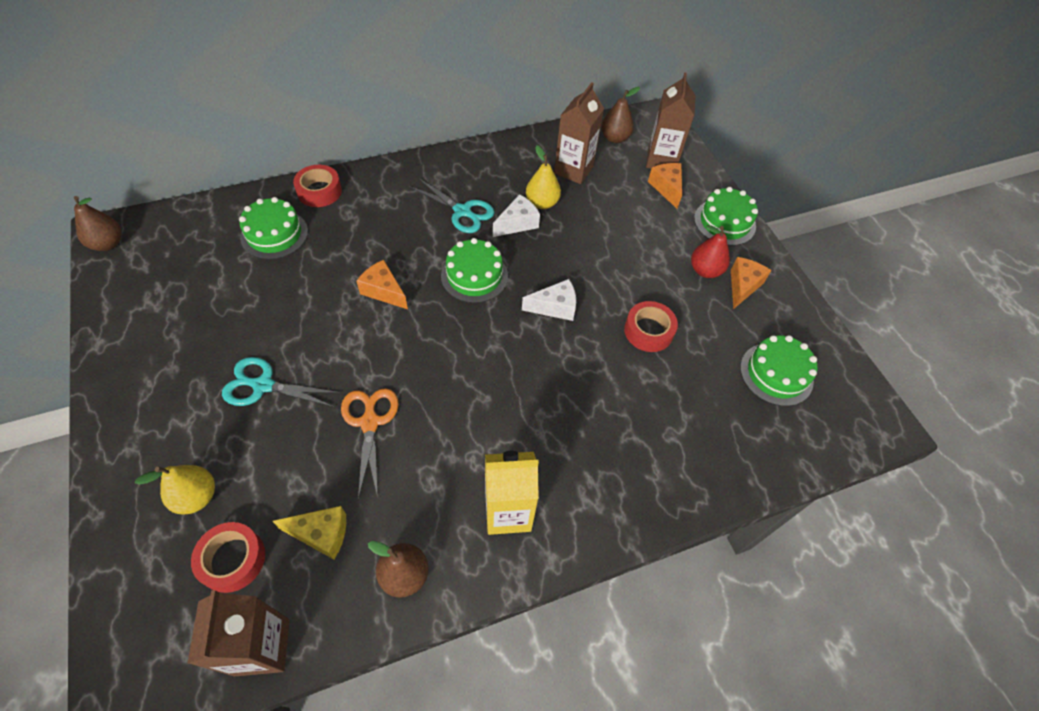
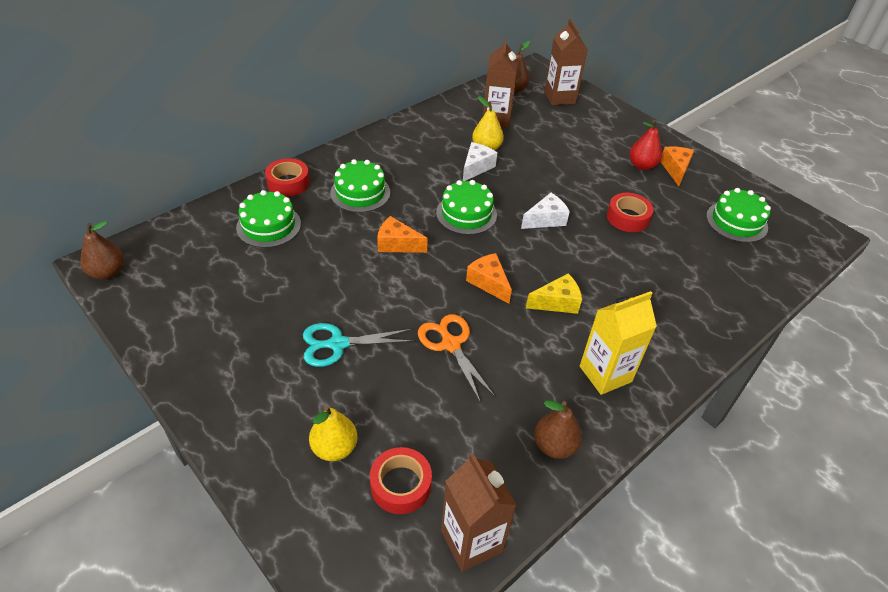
camera: 20 degrees left, 10 degrees down
(321, 534) = (465, 440): yellow cheese -> yellow cheese (557, 302)
(462, 211) = (425, 169): turquoise scissors -> none
(666, 188) = (576, 116): orange cheese -> orange cheese (489, 283)
(724, 222) = (634, 129): green cake -> green cake (360, 193)

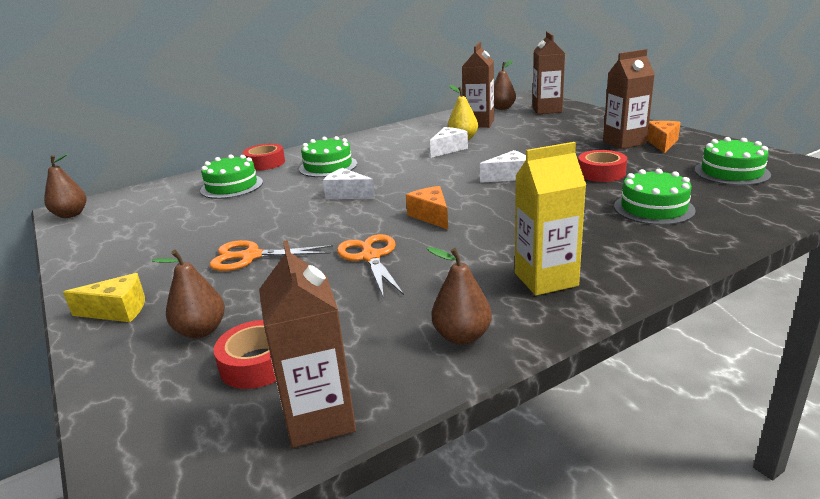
camera: 15 degrees right, 20 degrees down
(334, 448) = (201, 331): yellow pear -> brown pear
(338, 344) = (251, 256): turquoise scissors -> orange scissors
(397, 244) = (347, 194): orange cheese -> white cheese
(466, 214) = (426, 175): green cake -> green cake (653, 208)
(557, 302) = (503, 228): yellow cheese -> yellow cheese (117, 311)
(641, 166) = (624, 142): red pear -> brown carton

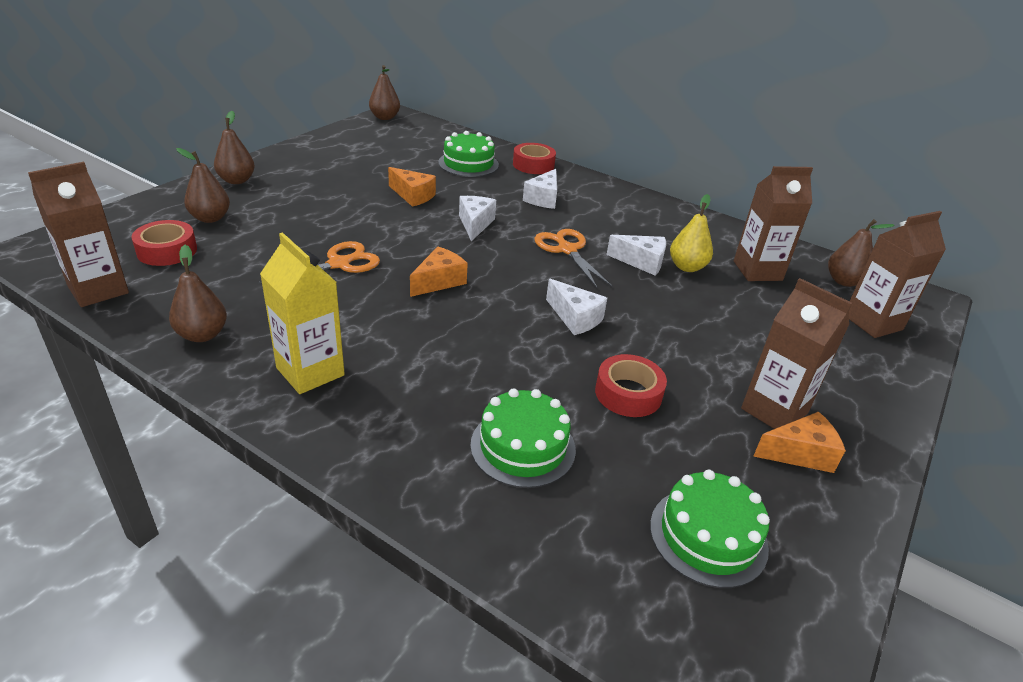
camera: 60 degrees right, 10 degrees up
(117, 311) = (237, 180): yellow cheese -> brown pear
(251, 256) = (328, 208): orange scissors -> orange scissors (567, 250)
(268, 214) = (413, 196): none -> orange cheese
(328, 166) = (543, 199): green cake -> white cheese

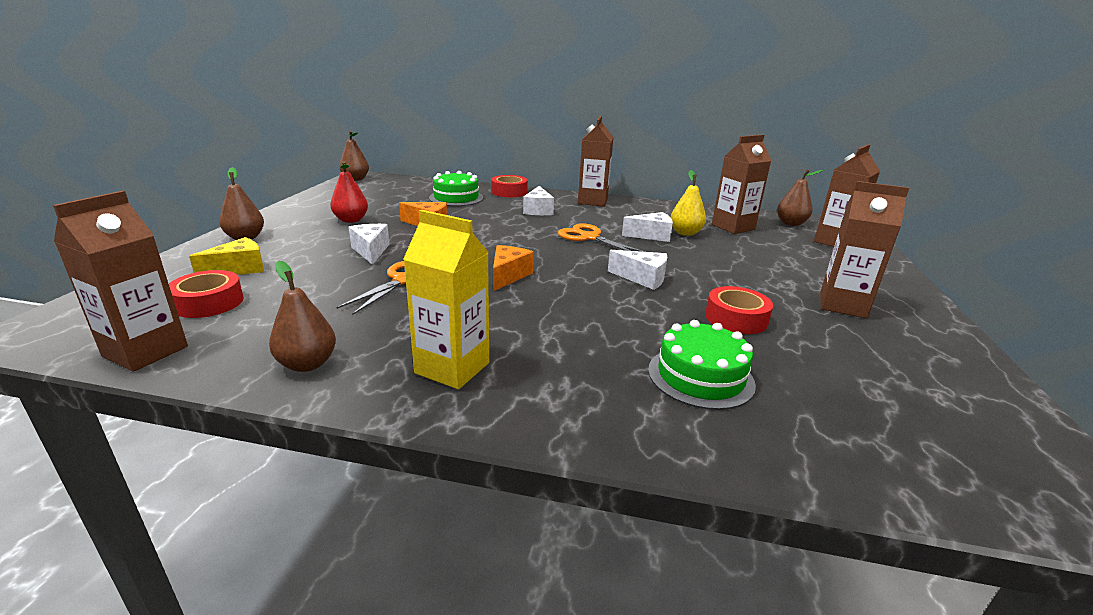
camera: 20 degrees left, 10 degrees down
(210, 218) = (239, 269): brown pear -> yellow cheese
(342, 176) = (351, 220): none -> red pear
(475, 224) = (500, 234): white cheese -> white cheese (371, 251)
(618, 197) = (592, 201): none -> brown carton
(708, 536) = (903, 399): green cake -> none
(800, 453) = (890, 327): orange cheese -> none

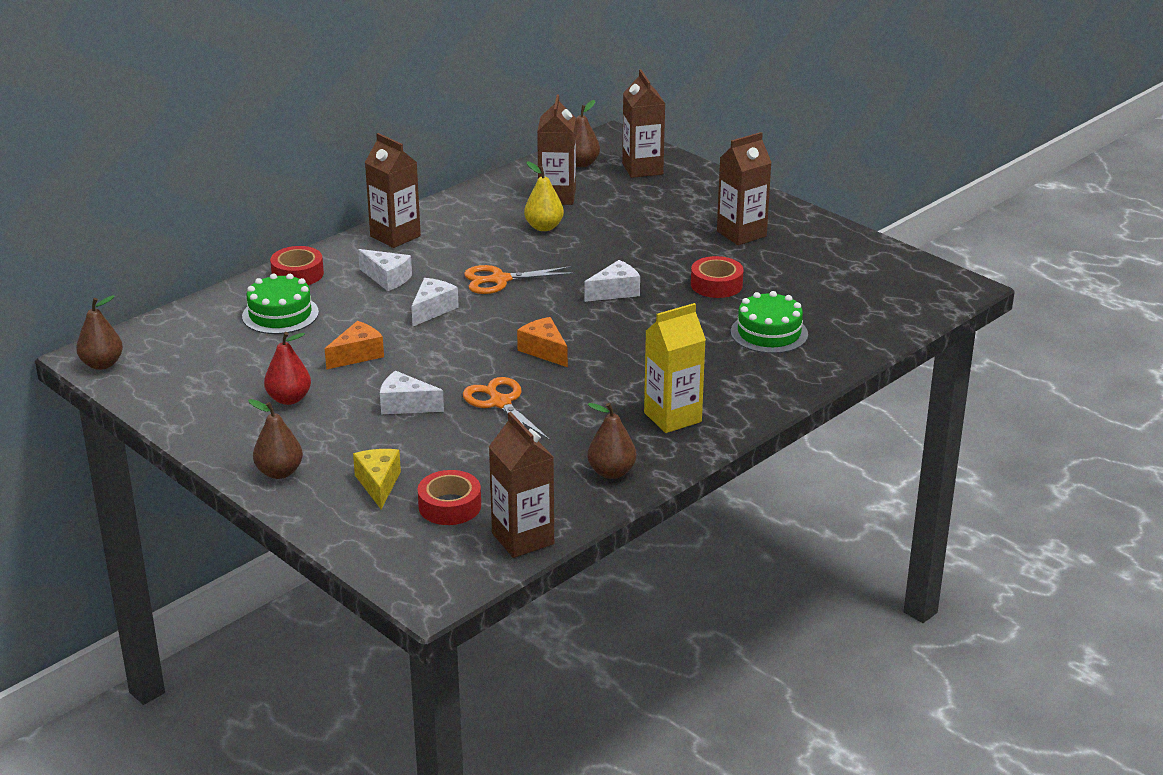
camera: 55 degrees left, 5 degrees up
(651, 236) = (531, 247): white cheese -> white cheese (433, 310)

